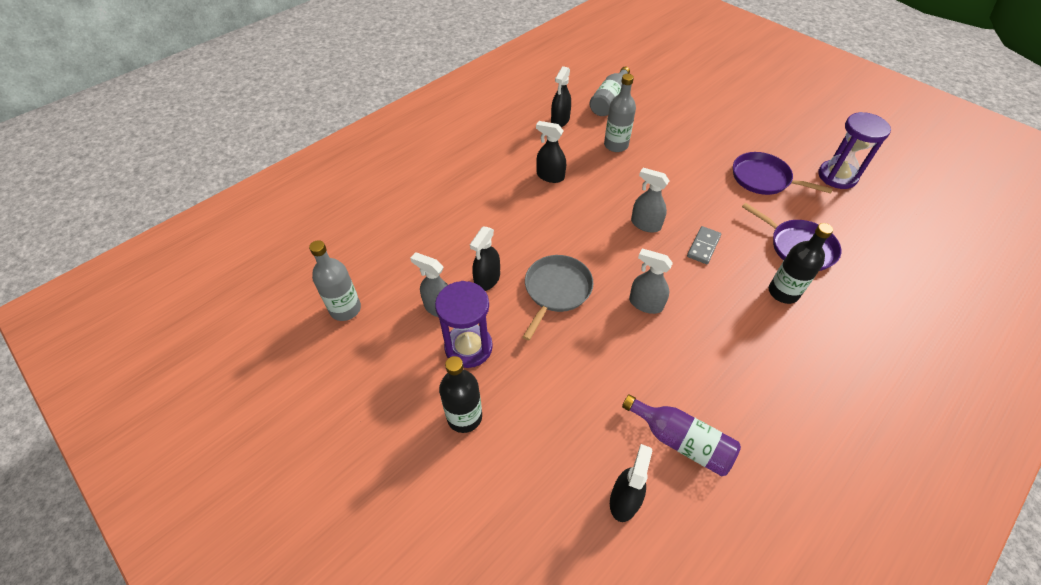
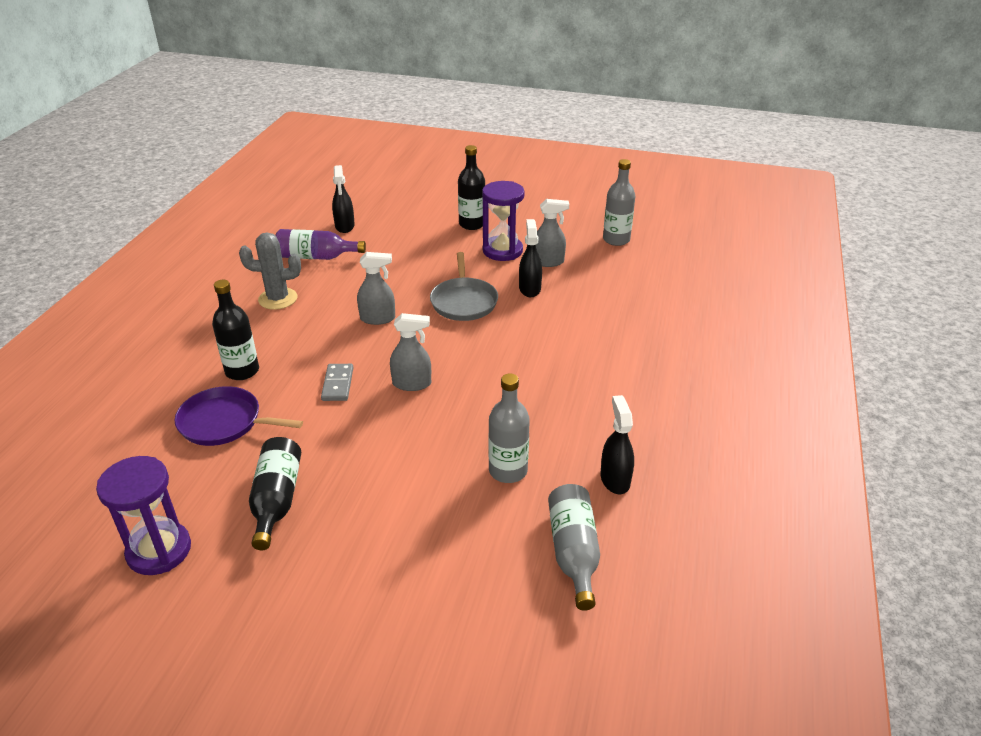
camera: 150 degrees right, 15 degrees down
(550, 176) = (557, 395): black spray bottle -> none
(740, 379) = (278, 299): none -> grey cactus
(763, 179) = (276, 500): purple pan -> black bottle

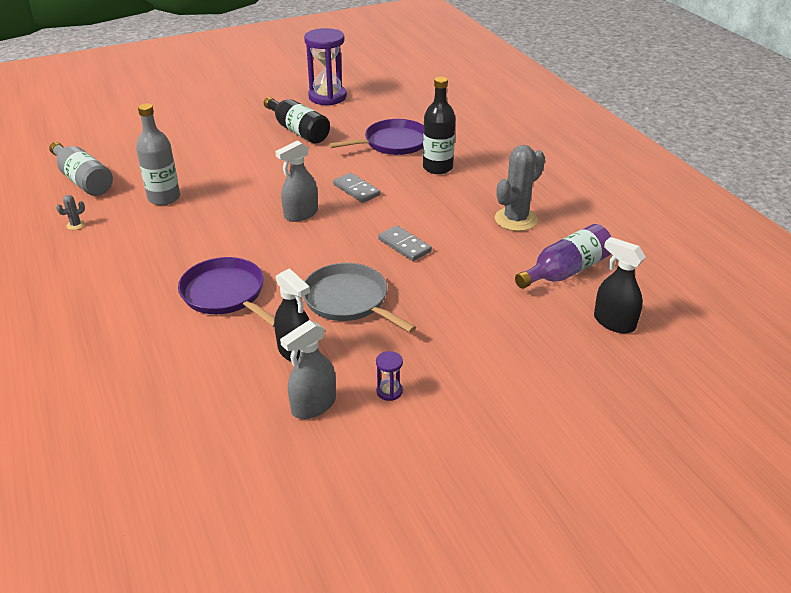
camera: 140 degrees right, 0 degrees up
(378, 318) = (404, 245): grey spray bottle -> grey domino
(472, 224) = (484, 416): black bottle -> none
(502, 251) = (389, 391): purple hourglass -> purple hourglass, size x0.41
(538, 343) = (226, 294): none -> purple pan
(615, 479) = (76, 225): black spray bottle -> grey cactus
(616, 240) = (252, 510): grey bottle -> none

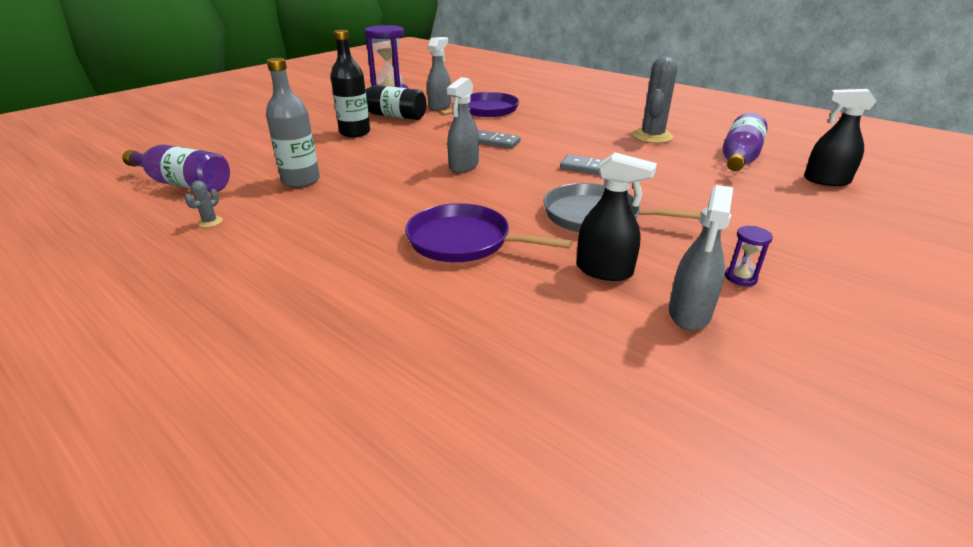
camera: 25 degrees left, 5 degrees down
(83, 180) = (184, 184): grey bottle -> purple bottle
(356, 127) = (440, 106): none -> grey spray bottle
(437, 167) = (544, 118): black bottle -> black bottle (355, 132)

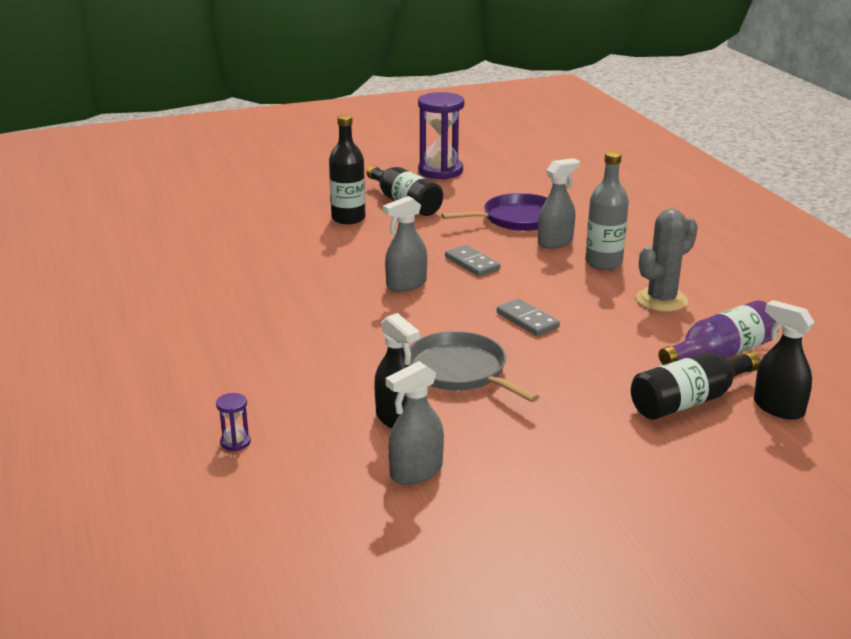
camera: 30 degrees right, 5 degrees down
(184, 184) = (157, 242): purple bottle -> none
(210, 222) = (148, 285): grey cactus -> none
(301, 180) = (248, 263): grey bottle -> grey bottle (603, 262)
(440, 106) = (473, 202): grey spray bottle -> grey spray bottle (555, 242)
(464, 241) = (317, 359): purple pan -> none
(740, 277) = (505, 462): purple hourglass -> purple hourglass (235, 442)
(773, 191) = (689, 401): none -> black bottle

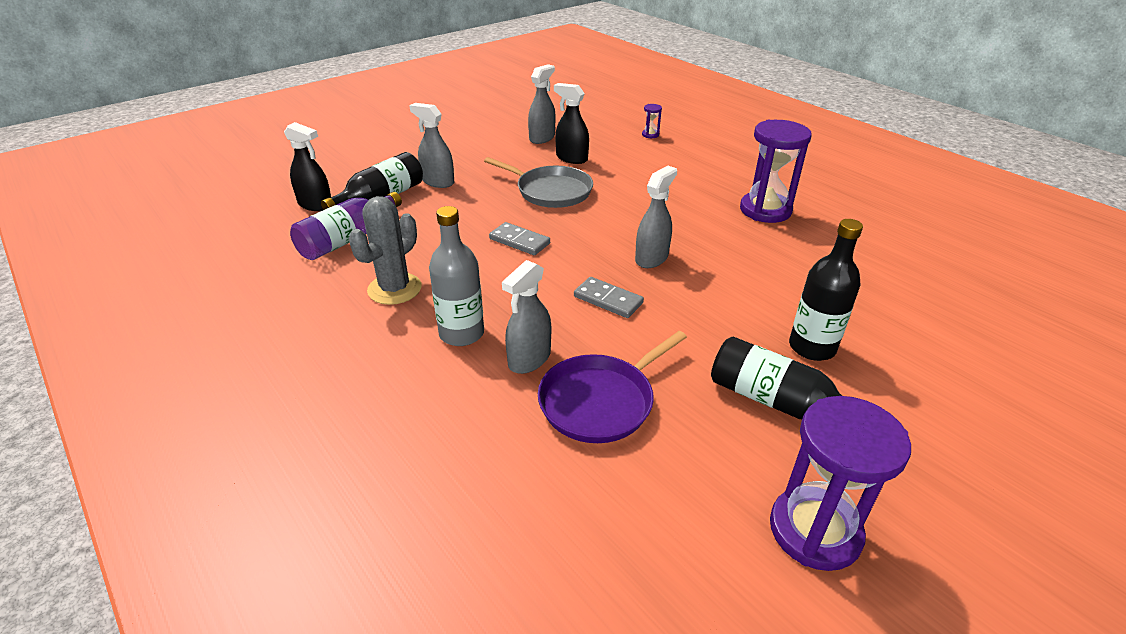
camera: 160 degrees right, 10 degrees up
(238, 306) = (765, 210): none -> purple hourglass
(609, 414) = (438, 182): none -> grey spray bottle

